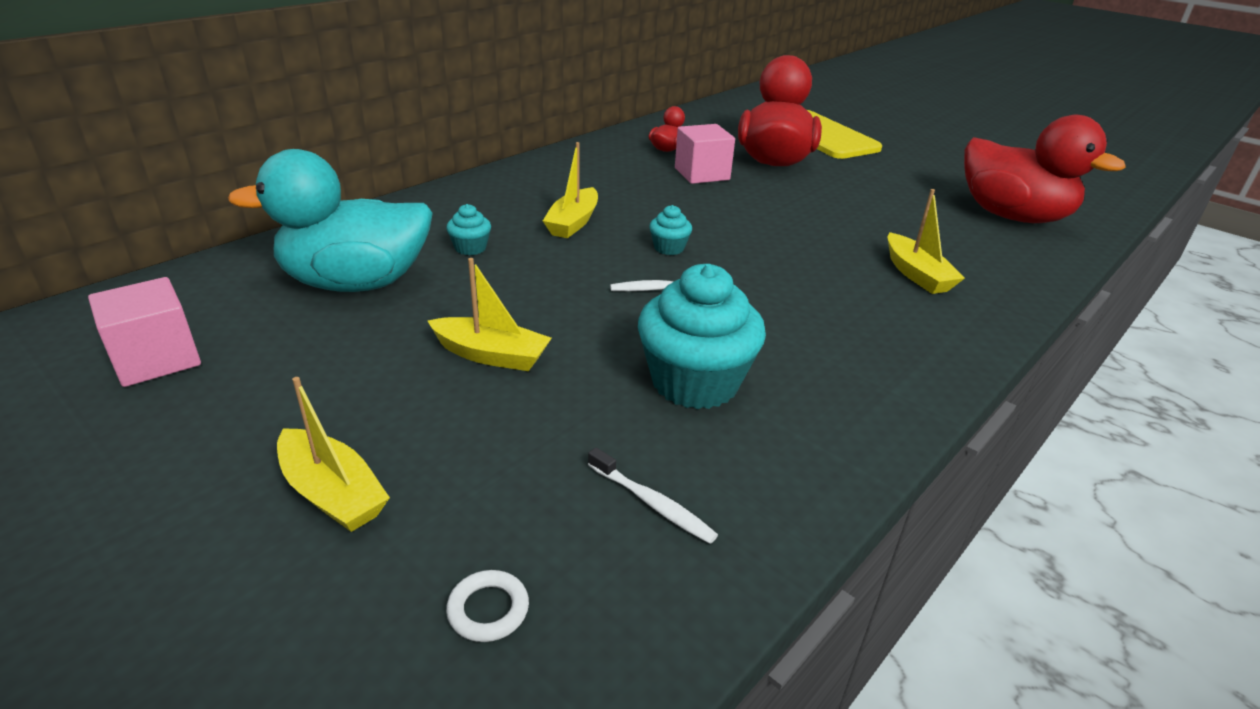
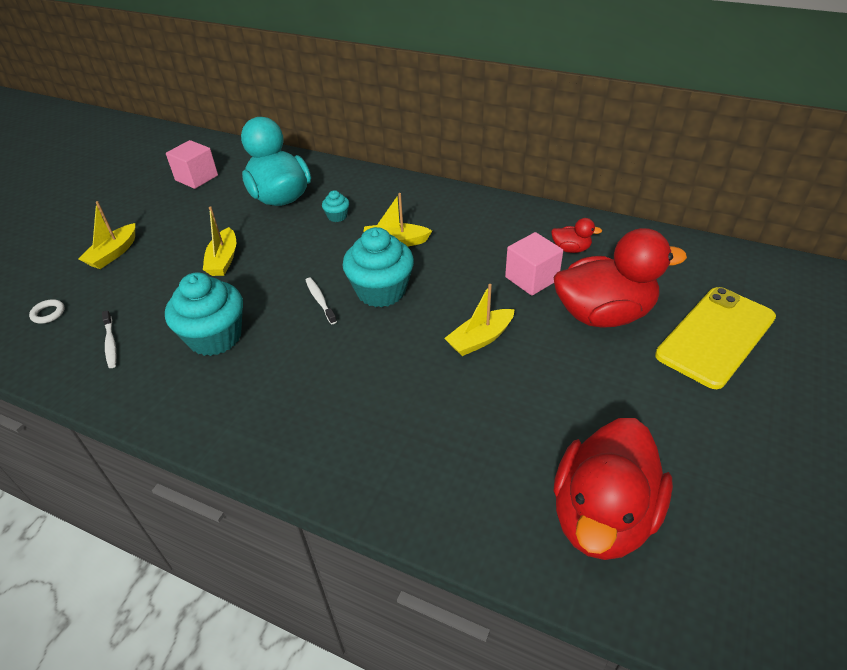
camera: 75 degrees right, 10 degrees up
(652, 503) = (111, 343): white toothbrush -> white toothbrush turned 45 degrees counterclockwise
(669, 248) = (381, 291): turquoise cupcake -> turquoise cupcake, size x2.19
(916, 274) = (409, 434): yellow boat -> yellow boat (480, 339)

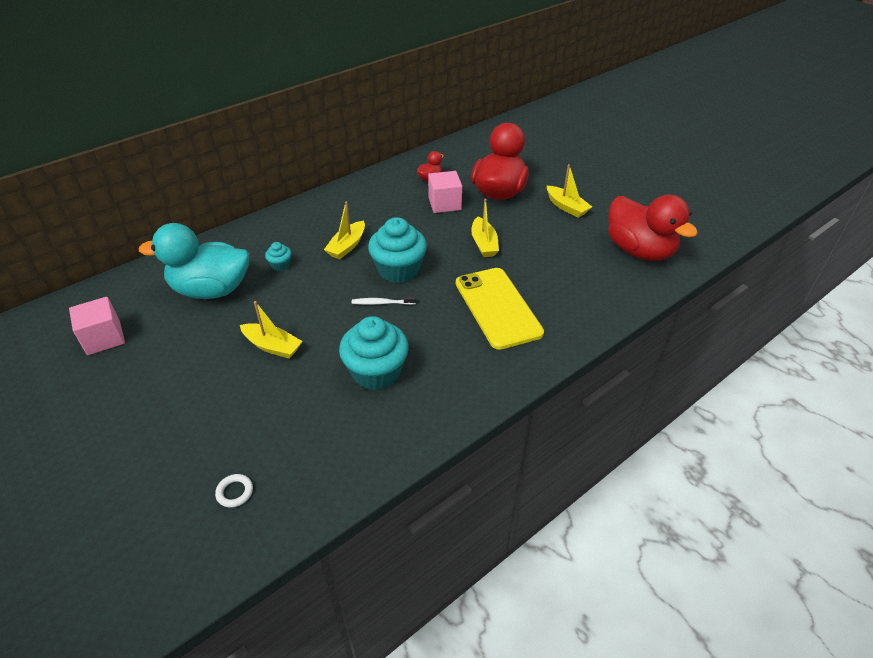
camera: 65 degrees left, 0 degrees up
(111, 343) = (327, 444): white toothbrush -> none
(113, 253) = (177, 425): yellow boat -> yellow boat (566, 207)
(715, 336) = (544, 166): yellow phone -> yellow phone (497, 307)

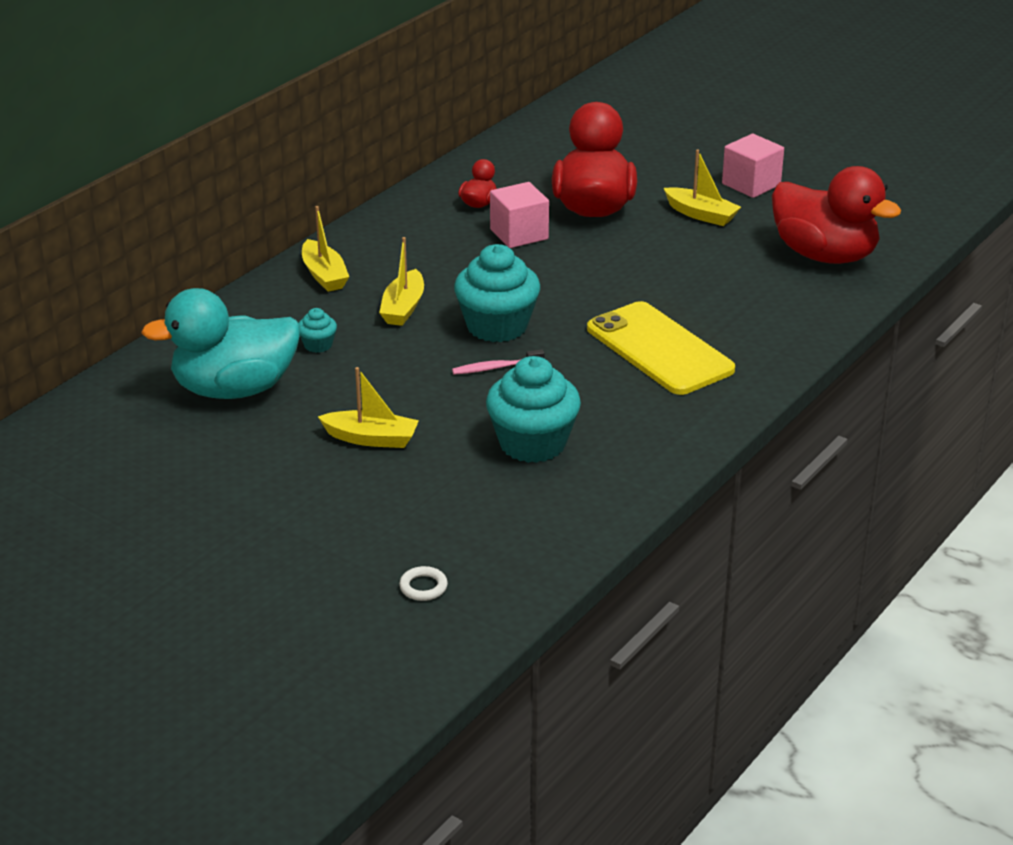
camera: 15 degrees left, 10 degrees down
(104, 338) = (117, 468): pink cube -> pink cube (751, 184)
(382, 303) = (496, 368): white toothbrush -> pink toothbrush
(484, 244) = (603, 277): yellow boat -> yellow boat (324, 275)

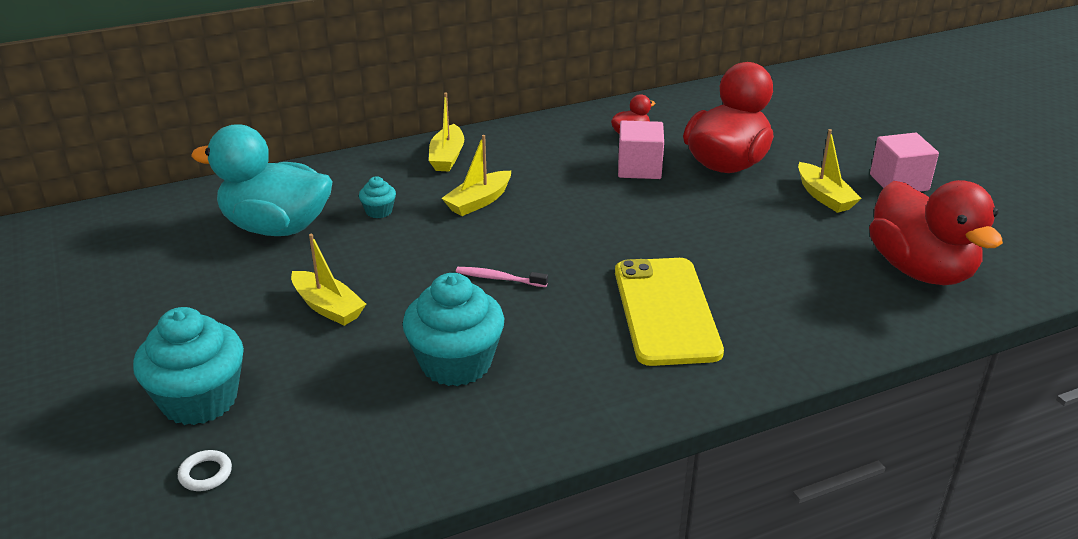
camera: 30 degrees right, 0 degrees up
(497, 326) = (539, 241): turquoise cupcake -> turquoise cupcake (199, 400)

